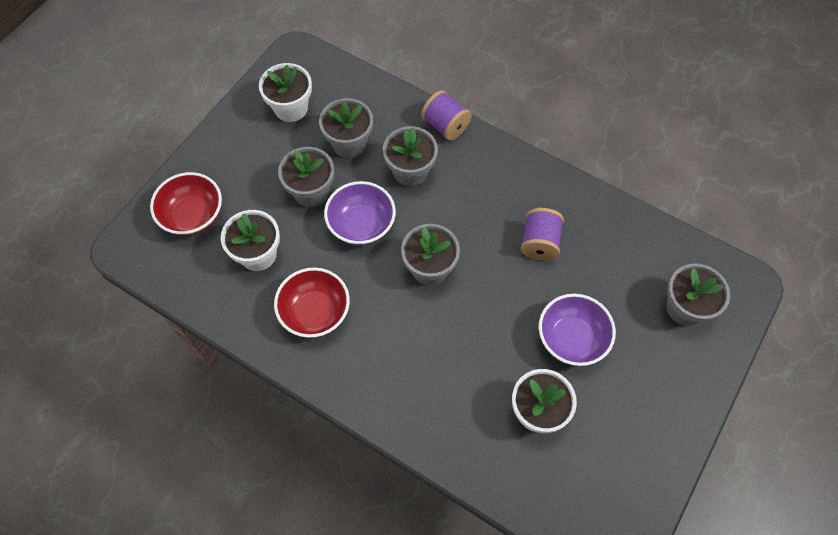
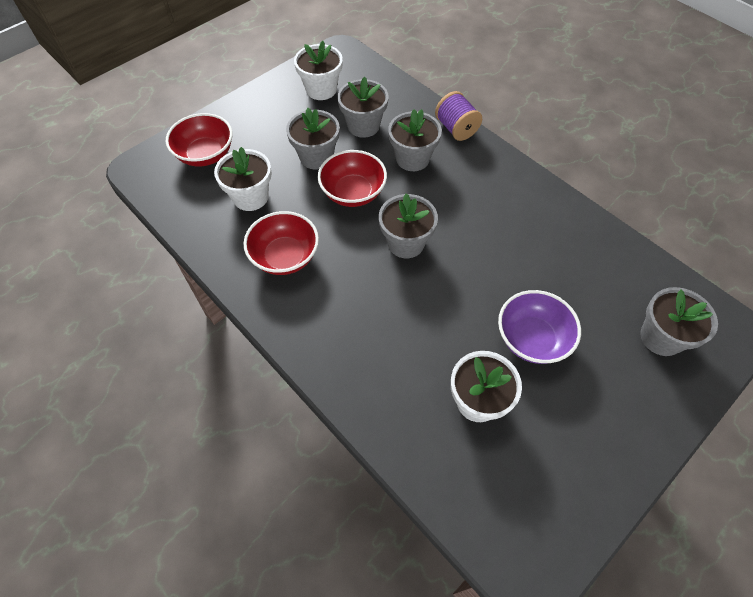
camera: 15 degrees right, 5 degrees down
(361, 225) = (353, 193): purple bowl -> red bowl
(539, 243) = (520, 244): purple spool -> none

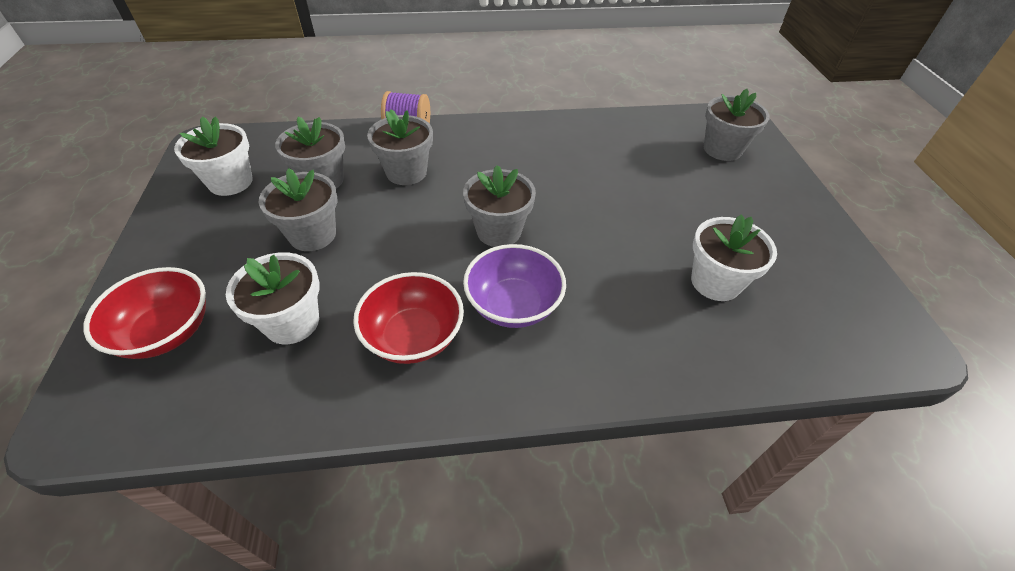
camera: 55 degrees left, 10 degrees down
(353, 193) = (395, 234): red bowl -> none
(532, 339) = (674, 213): purple bowl -> purple bowl (513, 305)

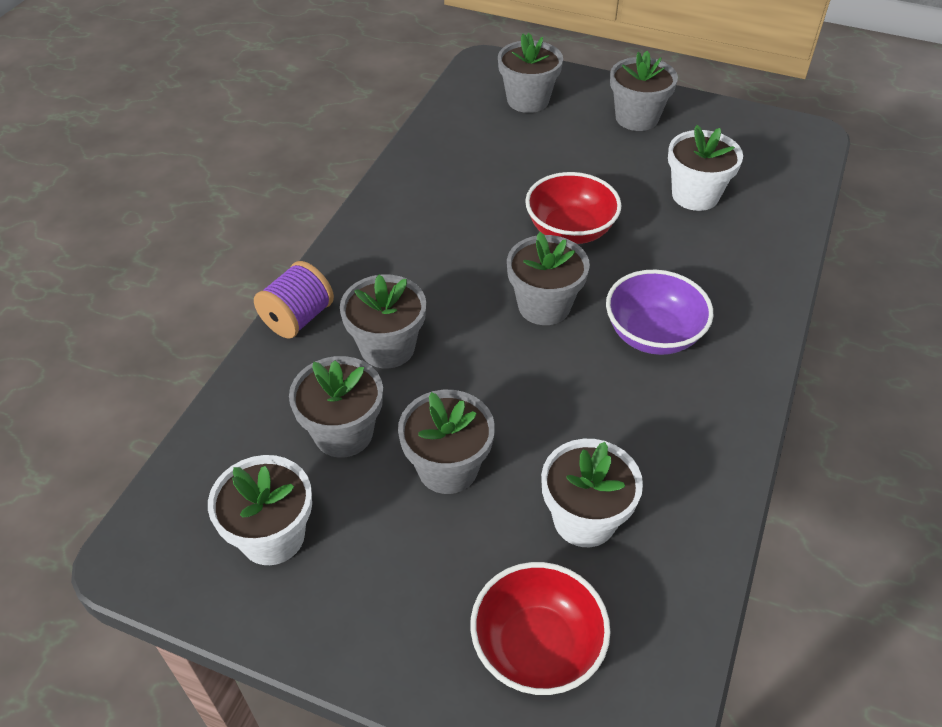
camera: 60 degrees left, 0 degrees up
(414, 336) = (656, 421): red bowl -> red bowl (570, 230)
(776, 214) = (636, 118): none -> grey flower pot

